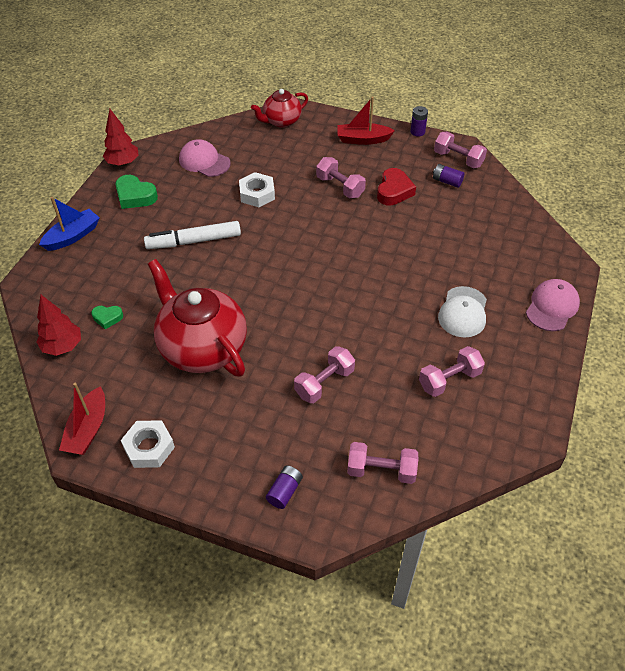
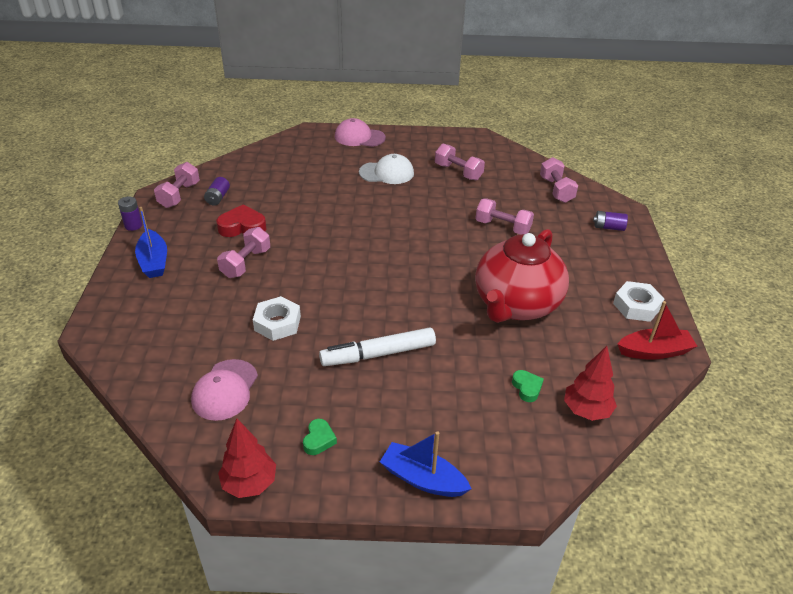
camera: 110 degrees left, 10 degrees down
(135, 196) = (319, 440): green heart -> green heart, size x0.59
(194, 241) = (378, 354): white marker -> white marker turned 105 degrees clockwise
(281, 121) = (121, 337): red teapot -> none
(362, 139) = (154, 261): red boat -> blue boat

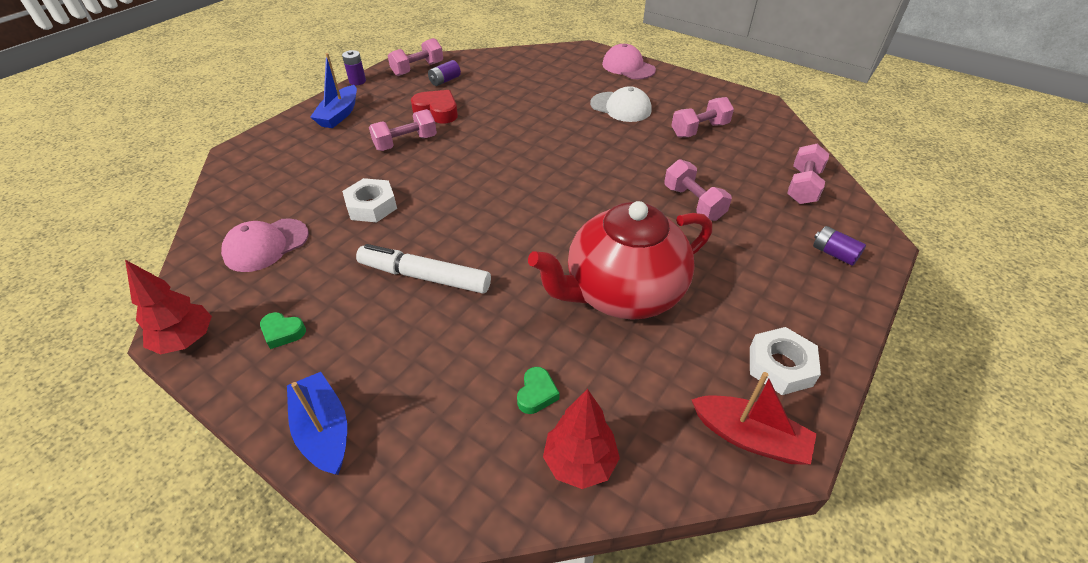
camera: 35 degrees right, 5 degrees up
(319, 440) = (282, 332): green heart -> green heart turned 60 degrees clockwise
(458, 172) = (699, 130): pink dumbbell -> pink dumbbell turned 75 degrees clockwise

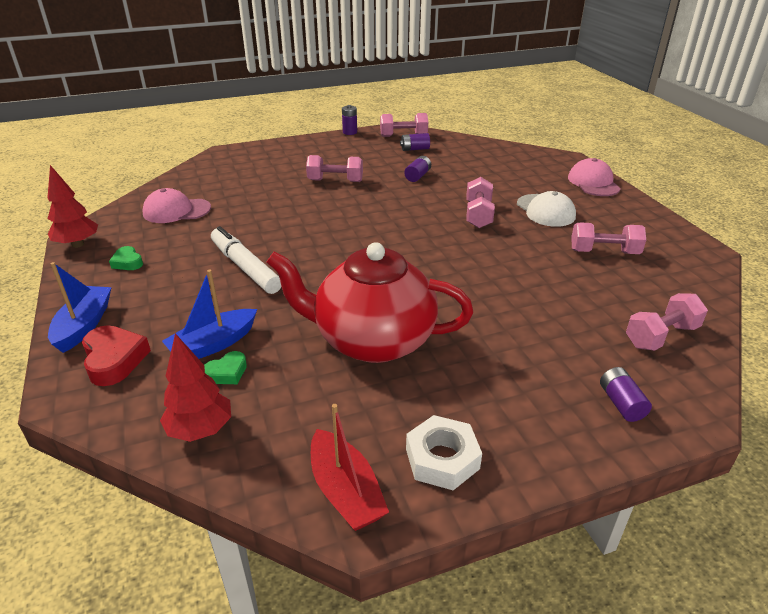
camera: 35 degrees right, 10 degrees down
(339, 115) = (312, 149): blue boat -> blue boat (213, 344)
(371, 206) = (264, 212): white nut -> none
(437, 111) = (383, 167): red heart -> red heart (114, 360)
(479, 110) = (417, 176): none -> purple battery
(693, 203) = (522, 304): pink dumbbell -> pink dumbbell (478, 215)

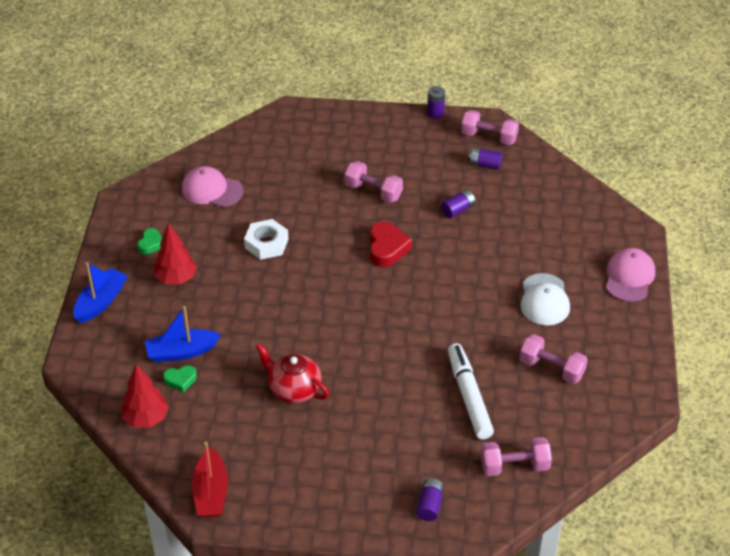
camera: 25 degrees right, 10 degrees up
(78, 244) = (119, 208): red tree -> red tree (176, 279)
(114, 360) = (112, 342): red heart -> red heart (387, 248)
(127, 262) = (151, 244): green heart -> green heart turned 150 degrees counterclockwise
(245, 267) = (238, 281): white marker -> white marker (469, 396)
(372, 340) = (294, 389): red teapot -> red teapot, size x0.56
(442, 459) = (281, 495): white nut -> white nut (266, 244)
(478, 215) = (475, 284): pink dumbbell -> none

